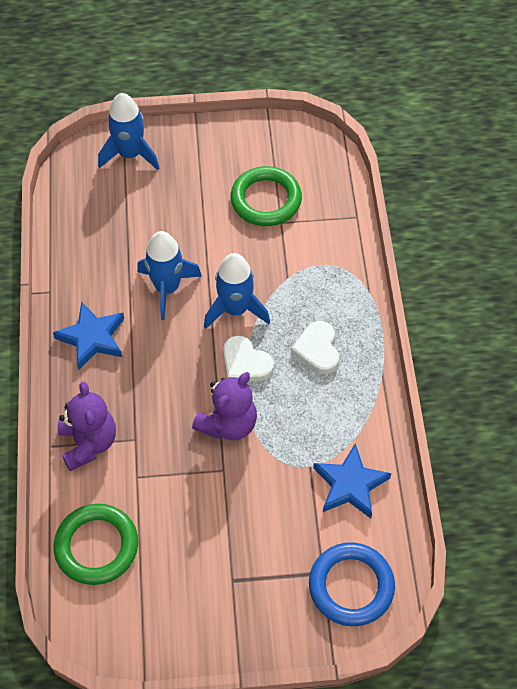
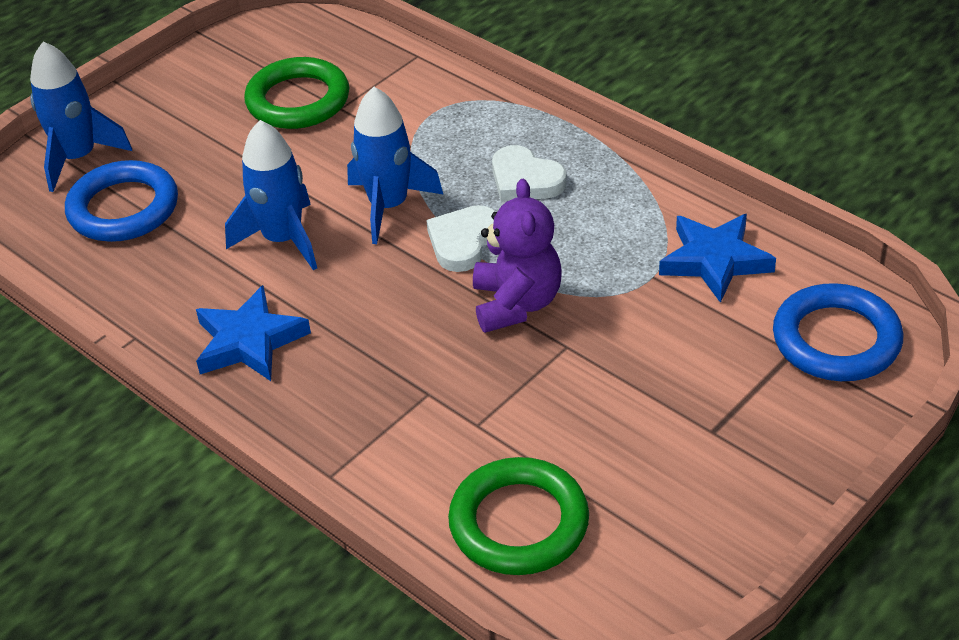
camera: 40 degrees left, 15 degrees down
(88, 443) = (376, 437): purple teddy bear -> none
(119, 205) = (123, 208): none -> blue ring
(245, 363) = (463, 241): white heart -> white heart turned 120 degrees clockwise

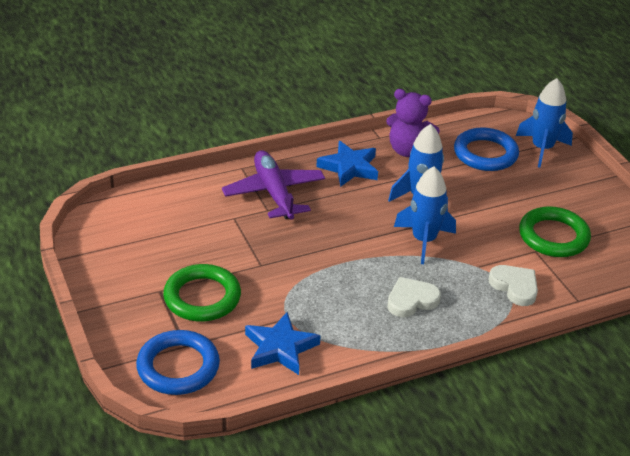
camera: 110 degrees right, 5 degrees down
(378, 403) = (274, 193): none -> purple plane
(463, 241) = (372, 257): white heart -> white heart (514, 287)
(516, 304) = (306, 259): purple teddy bear -> purple teddy bear (408, 150)
(519, 523) = (165, 210): green ring -> green ring (202, 297)

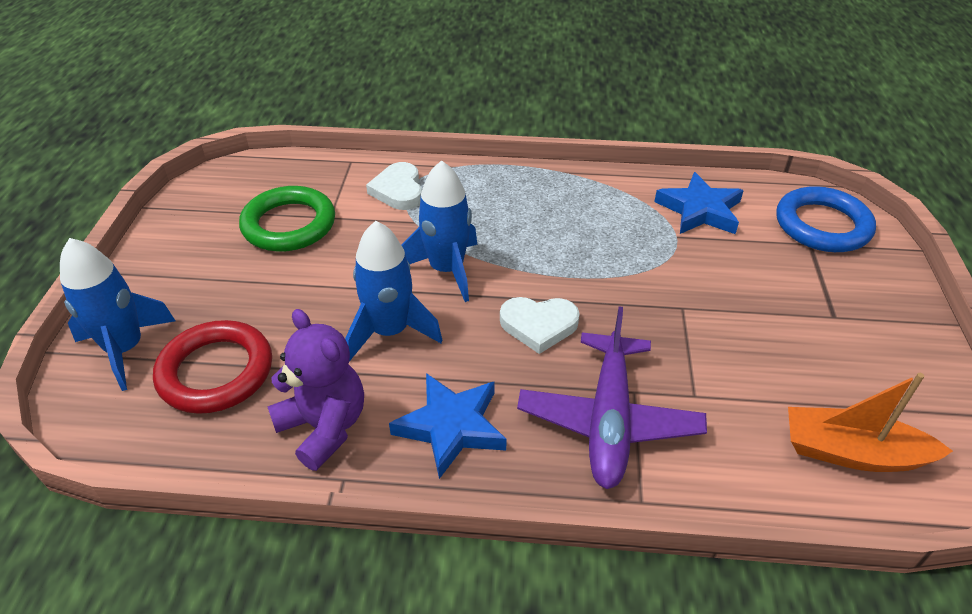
camera: 150 degrees left, 5 degrees up
(143, 216) = (852, 453): none -> orange boat
(202, 297) = (777, 289): green ring -> none
(411, 300) = (523, 211): white heart -> white heart (538, 325)
(485, 154) = (216, 372): blue ring -> red ring

